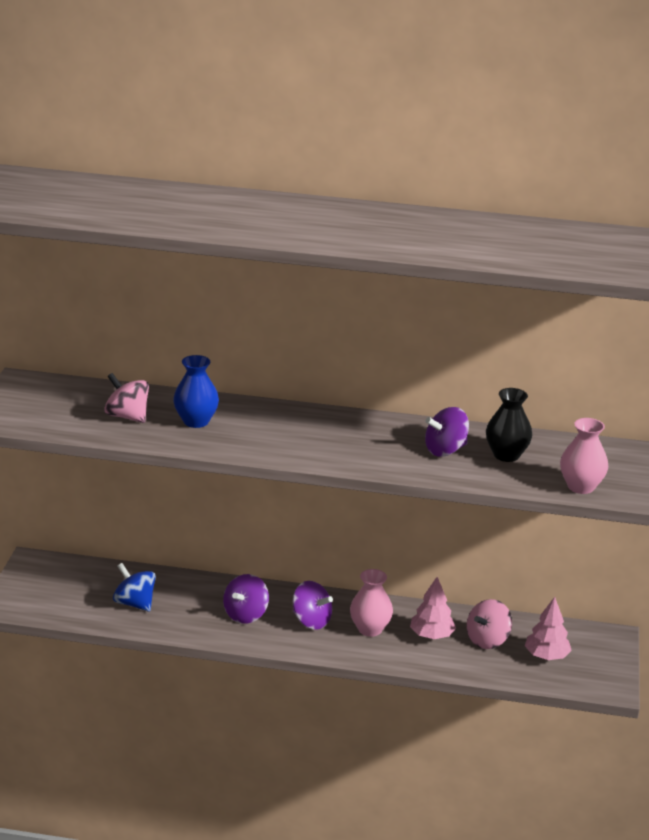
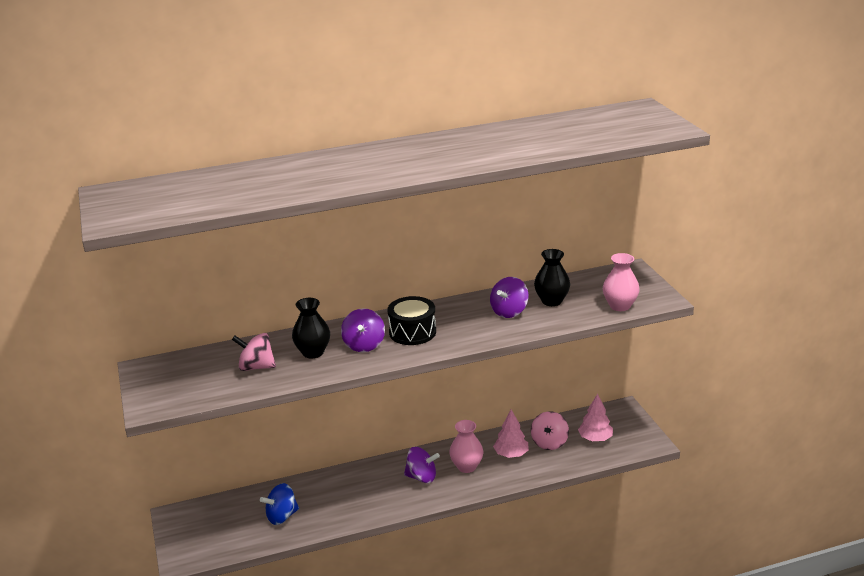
camera: 25 degrees left, 0 degrees up
(135, 603) = (282, 516): blue spinning top -> blue spinning top turned 45 degrees counterclockwise
(196, 421) = (313, 352): blue vase -> black vase
(246, 614) = (371, 491): purple spinning top -> purple spinning top (364, 345)
(318, 436) = (412, 332): none -> black drum

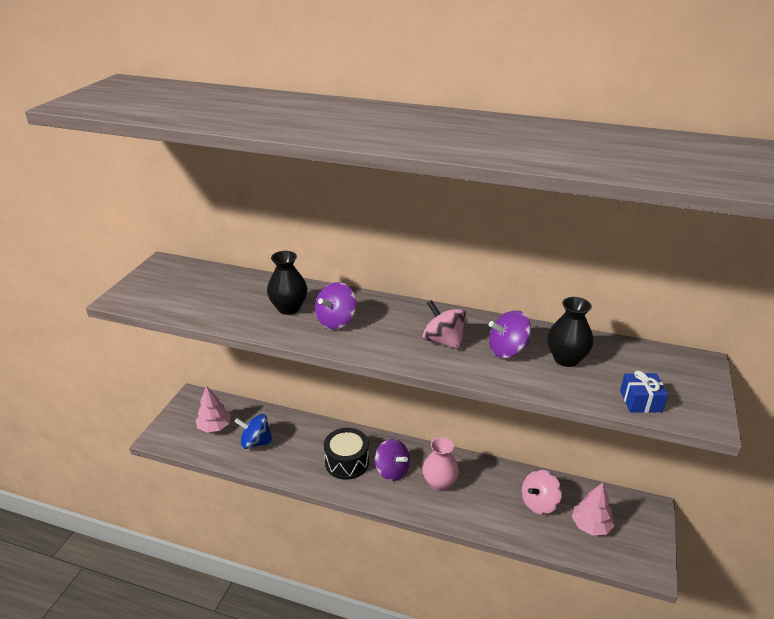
camera: 35 degrees right, 5 degrees up
(256, 367) = (232, 300): pink spinning top -> pink spinning top (443, 341)
(412, 332) = (392, 328): black drum -> black drum (347, 462)
(511, 454) = (491, 494): pink tree -> pink tree (214, 427)
(620, 306) = (640, 401): pink vase -> blue gift

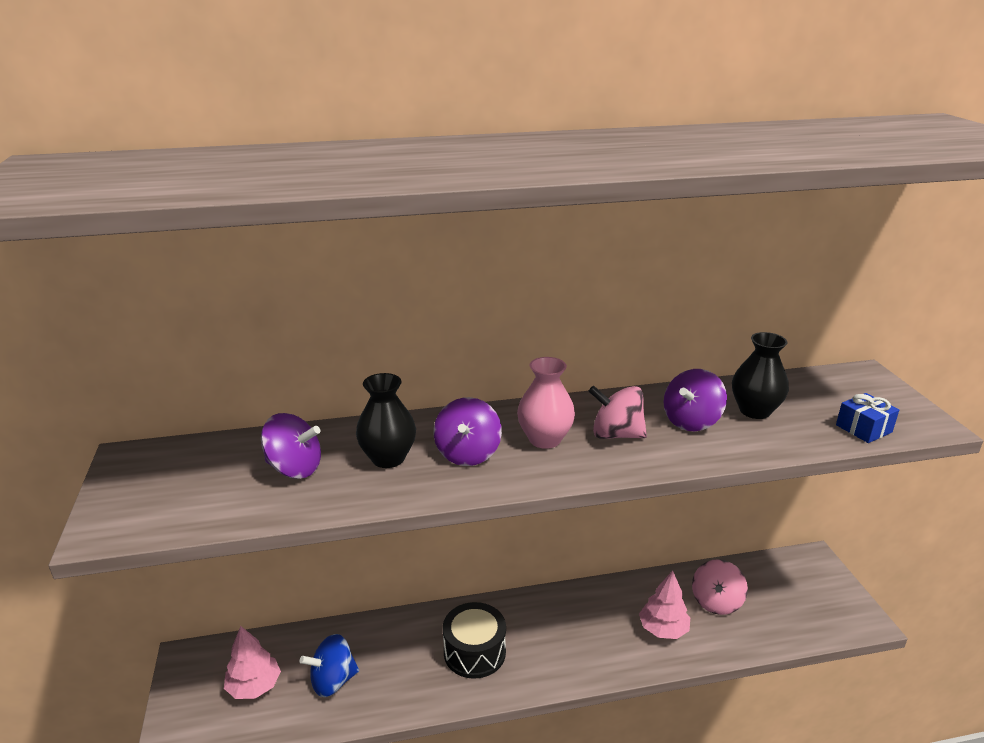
camera: 30 degrees left, 5 degrees down
(392, 471) = (536, 638): purple spinning top -> purple spinning top (294, 468)
(439, 483) = (600, 628): pink vase -> pink vase (544, 439)
(590, 526) = (781, 603): pink tree -> pink tree (663, 629)

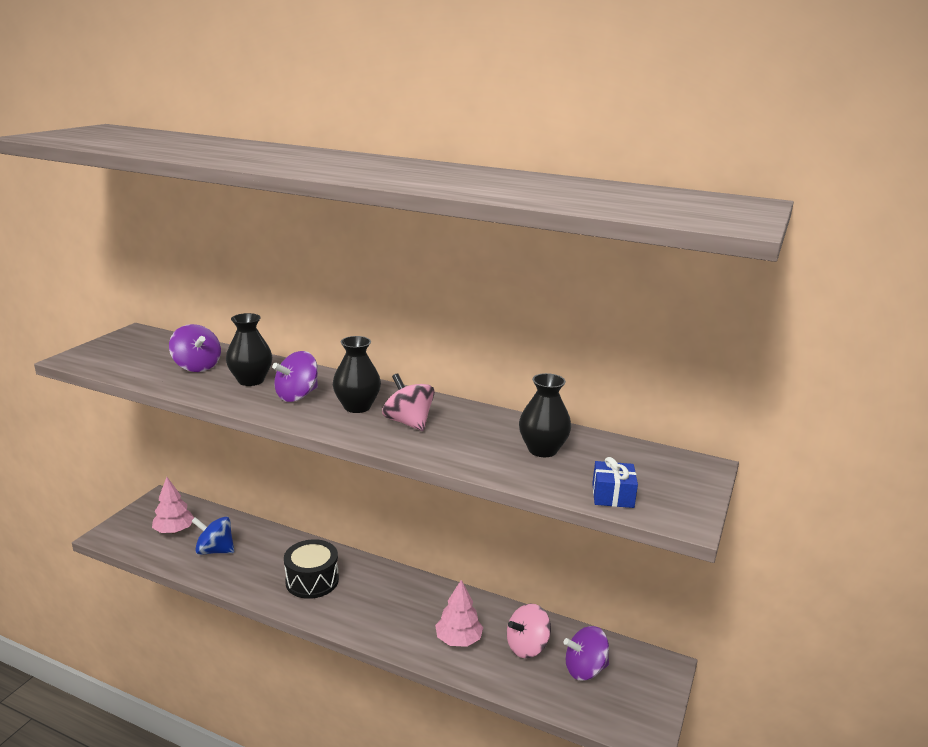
camera: 35 degrees right, 5 degrees down
(544, 439) = (357, 407): pink vase -> black vase
(691, 421) = (478, 436): purple spinning top -> purple spinning top (585, 669)

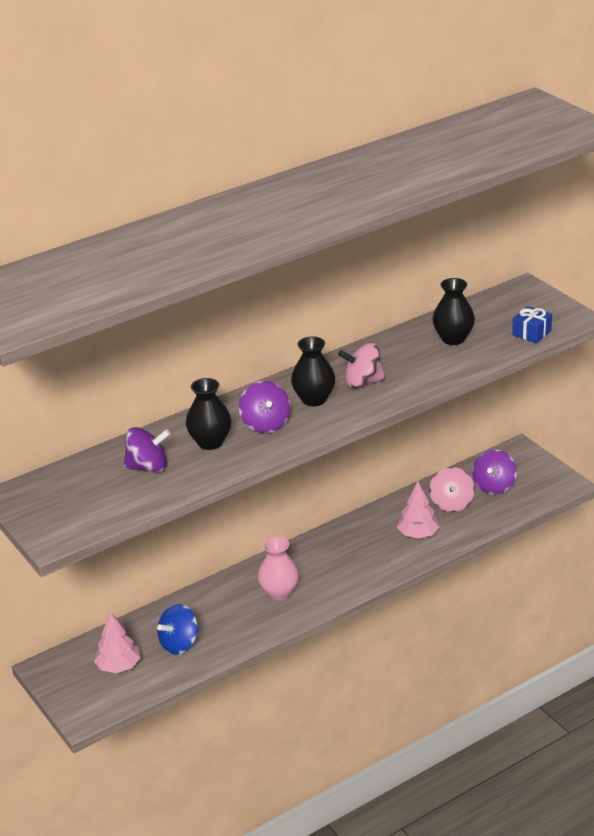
camera: 55 degrees left, 10 degrees up
(312, 581) = (279, 593): black drum -> pink vase

